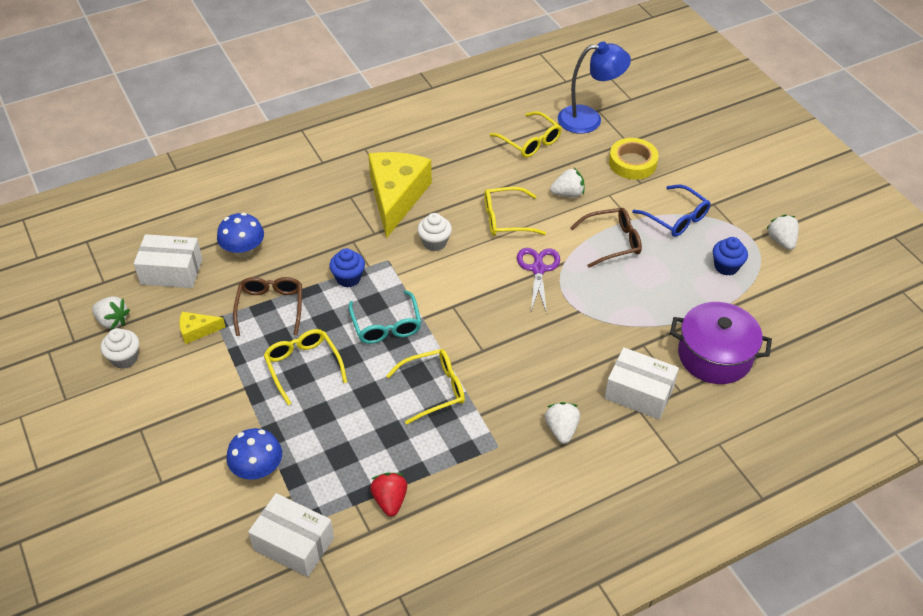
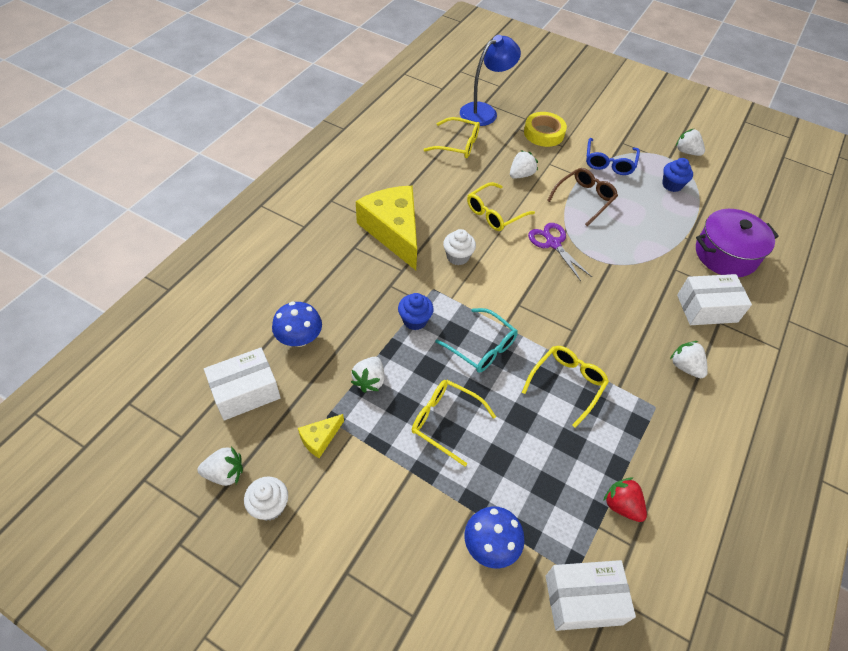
camera: 35 degrees left, 5 degrees up
(270, 307) = (369, 380): brown glasses -> white strawberry
(676, 218) = (609, 163): blue glasses -> blue glasses turned 90 degrees clockwise

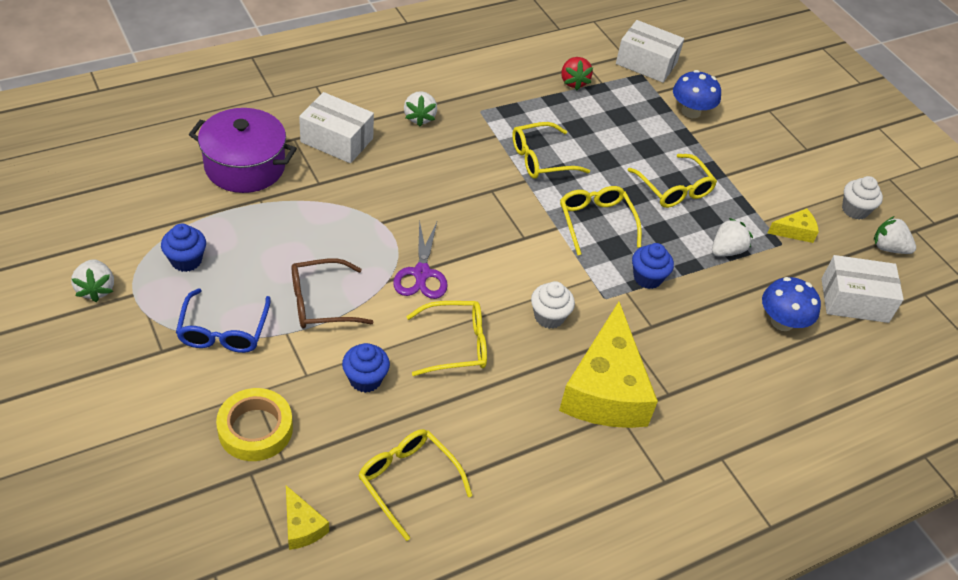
camera: 150 degrees left, 5 degrees down
(482, 347) = (596, 222): turquoise glasses -> yellow glasses
(484, 111) = (302, 526): blue lamp -> yellow cheese
(521, 175) = (365, 379): white strawberry -> blue cupcake
(609, 163) = (223, 331): blue glasses -> blue glasses turned 135 degrees clockwise

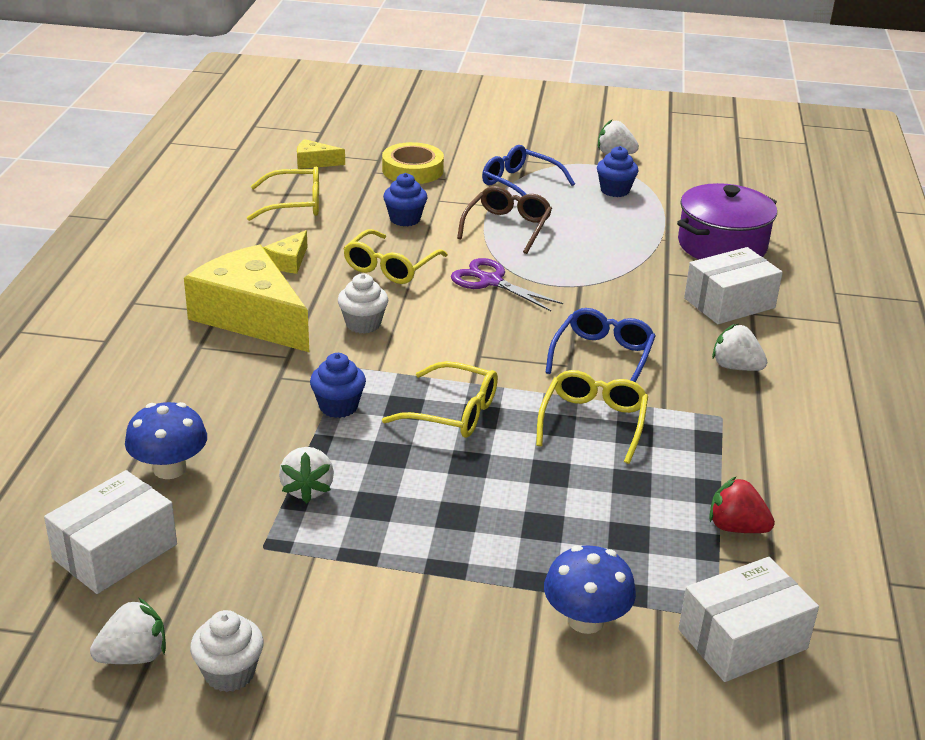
camera: 130 degrees right, 15 degrees down
(466, 178) = (602, 356): none -> blue glasses
(674, 189) = (445, 505): yellow glasses -> none
(795, 231) = (266, 574): yellow cheese -> yellow cheese (288, 262)

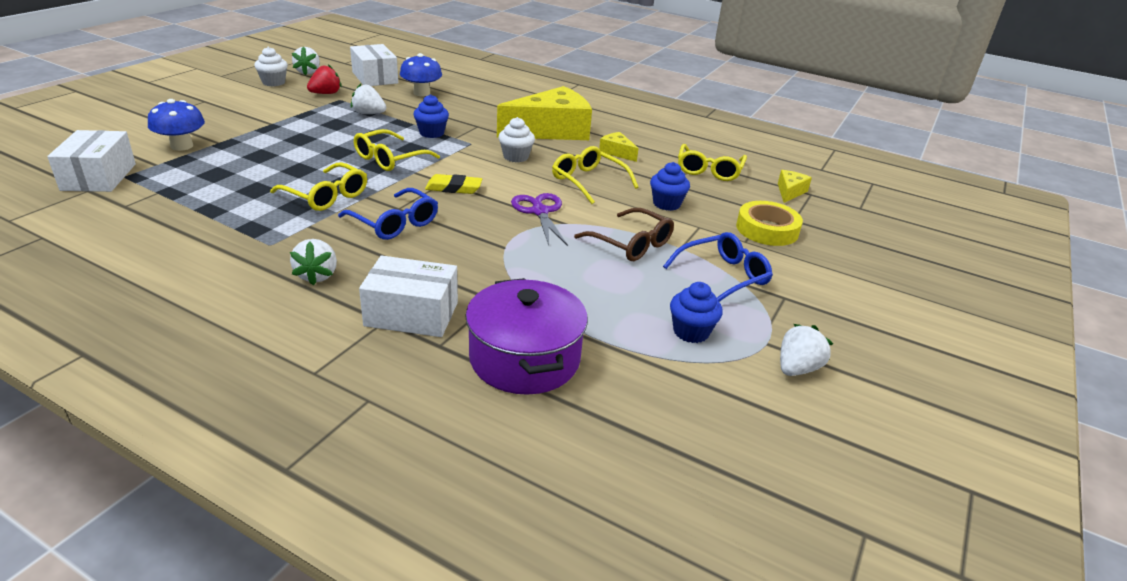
camera: 110 degrees right, 0 degrees up
(488, 344) = (453, 188): none -> yellow eraser
(491, 281) = (540, 212): purple scissors -> purple scissors turned 75 degrees counterclockwise
(729, 303) = (411, 314): white box -> white box turned 75 degrees counterclockwise
(735, 367) = (317, 275): white strawberry -> white strawberry turned 120 degrees clockwise
(736, 527) = (168, 206): red strawberry -> red strawberry (326, 93)

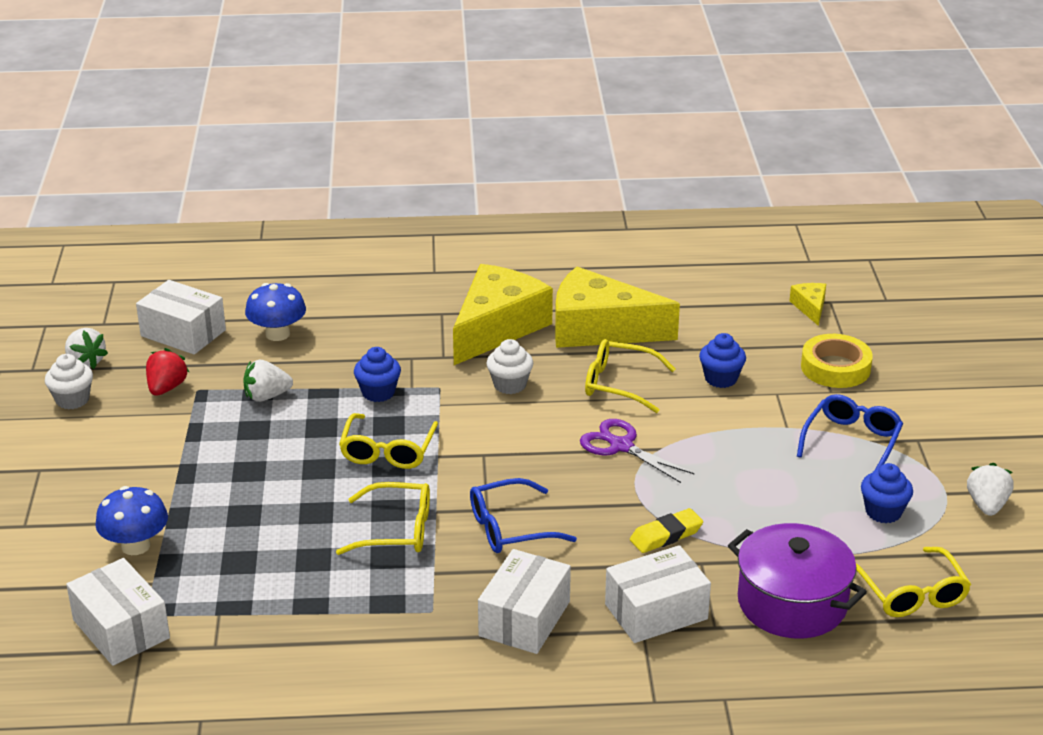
camera: 30 degrees left, 0 degrees up
(317, 275) = (524, 619): white strawberry -> white box
(395, 223) = (510, 528): blue glasses -> blue glasses turned 150 degrees clockwise
(453, 188) = (505, 457): yellow eraser -> yellow eraser (666, 535)
(617, 152) = (599, 329): yellow cheese -> yellow cheese, size x2.33
(631, 244) = (743, 444): brown glasses -> none
(709, 170) = (712, 313): yellow glasses -> yellow glasses (912, 594)

